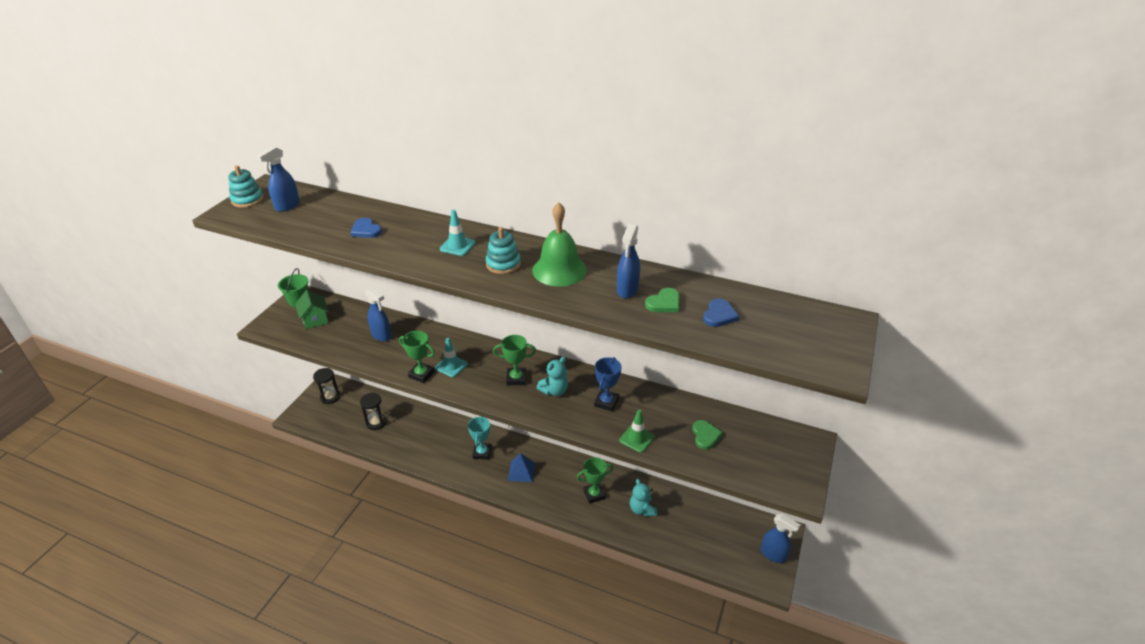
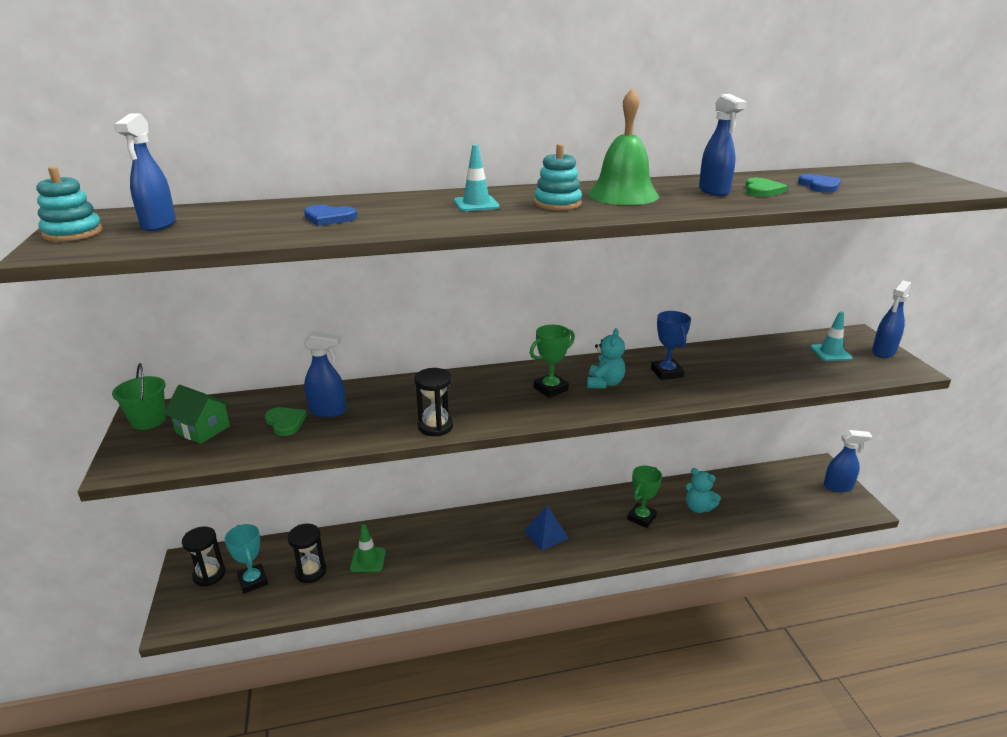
camera: 35 degrees left, 10 degrees down
(421, 374) = (435, 426): green trophy -> black hourglass
(451, 366) = (461, 406): turquoise traffic cone -> turquoise traffic cone (830, 353)
(482, 453) = (482, 538): turquoise trophy -> turquoise trophy (253, 581)
(637, 438) = (736, 388): green traffic cone -> green traffic cone (368, 560)
(705, 435) = (784, 362): green heart -> green heart (285, 422)
(804, 466) = (883, 352): none -> blue spray bottle

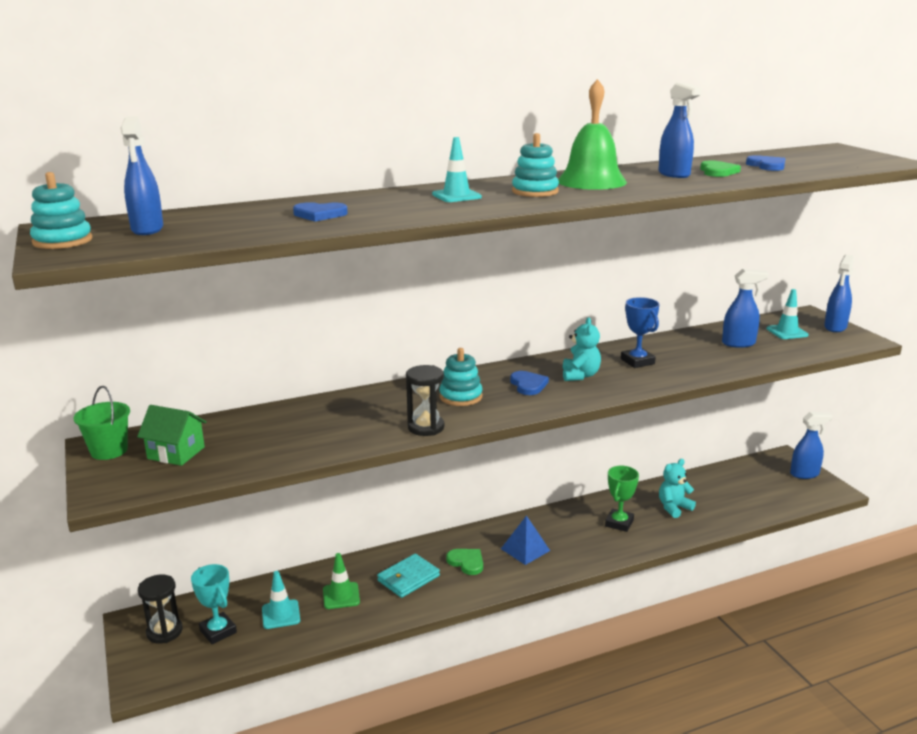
camera: 10 degrees left, 5 degrees down
(285, 422) = (264, 438): green heart -> green heart (466, 562)
(310, 572) = (281, 614): black hourglass -> turquoise traffic cone
(328, 411) = (305, 424): blue spray bottle -> blue spray bottle (739, 343)
(432, 550) = (408, 578): none -> turquoise wallet
(482, 395) = (460, 396): none -> turquoise stacking toy
(550, 389) = (528, 385): green trophy -> blue heart
(698, 508) = (674, 508): turquoise teddy bear -> turquoise teddy bear turned 120 degrees clockwise

